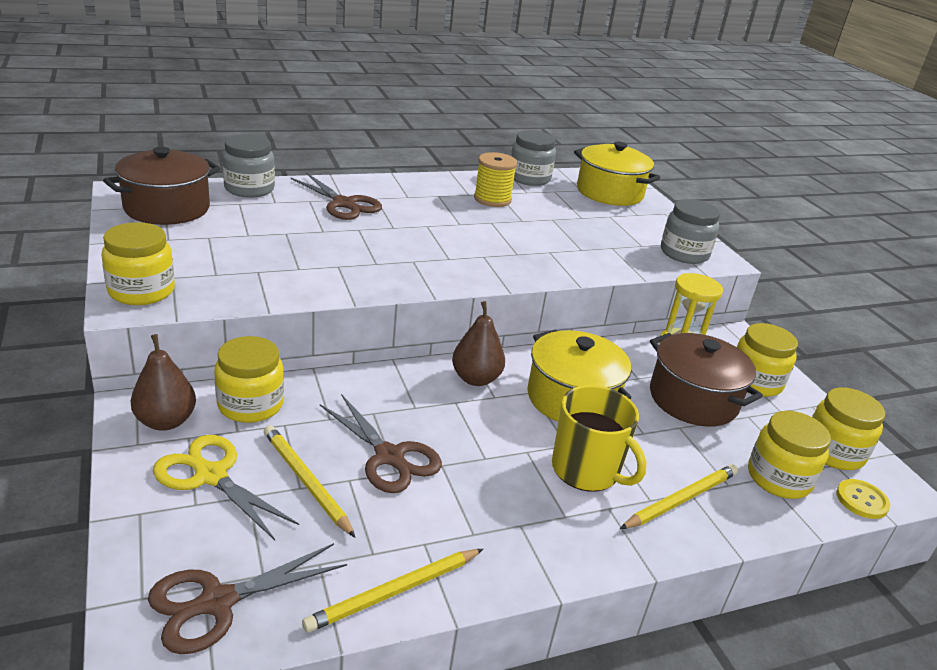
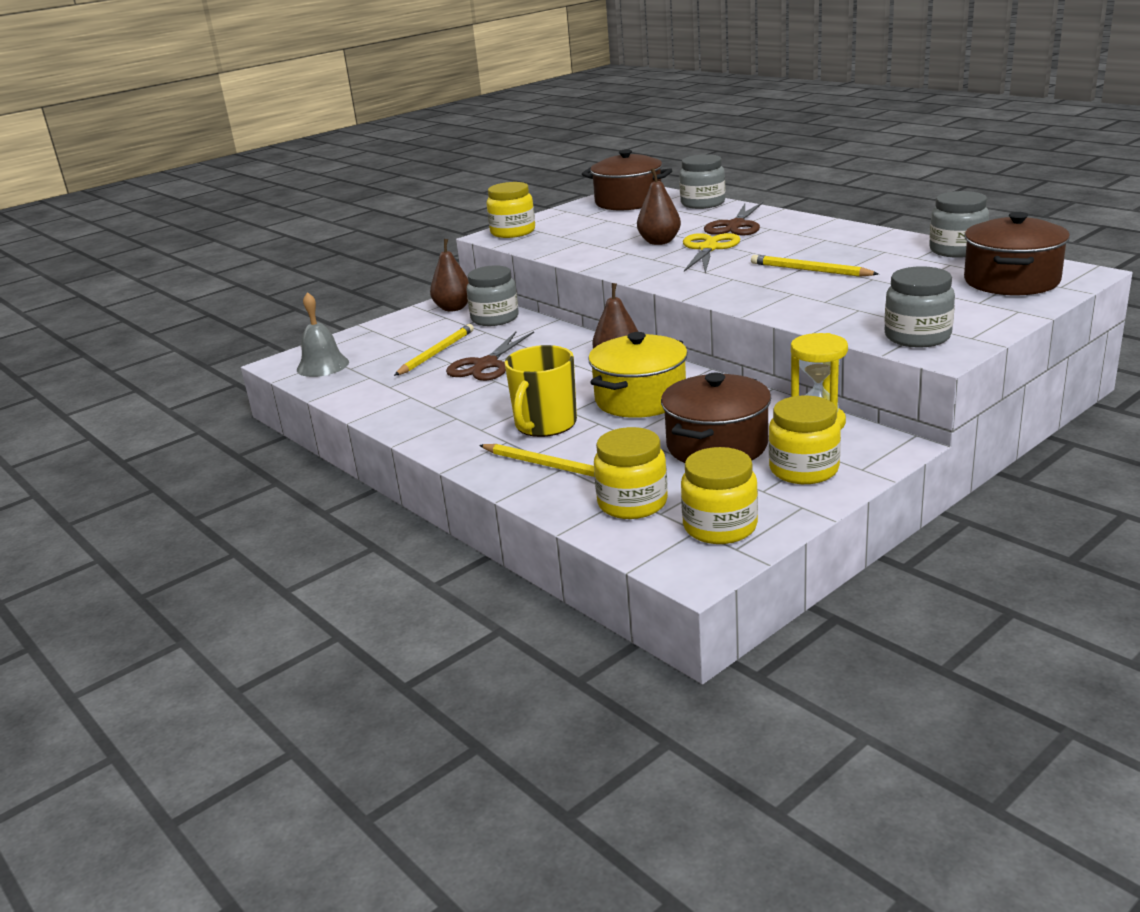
camera: 75 degrees right, 5 degrees down
(211, 476) = (417, 332): yellow scissors -> yellow scissors (708, 248)
(218, 602) = (322, 366): brown scissors -> grey bell
(250, 404) = (495, 318): yellow jar -> grey jar
(331, 243) = (659, 242): none -> brown pear
(395, 592) = (362, 400): yellow pencil -> yellow pencil (810, 270)
(492, 199) = (864, 253): yellow spool -> none
(609, 193) = (1011, 281): yellow pot -> brown pot
(861, 500) = (646, 549): yellow button -> none

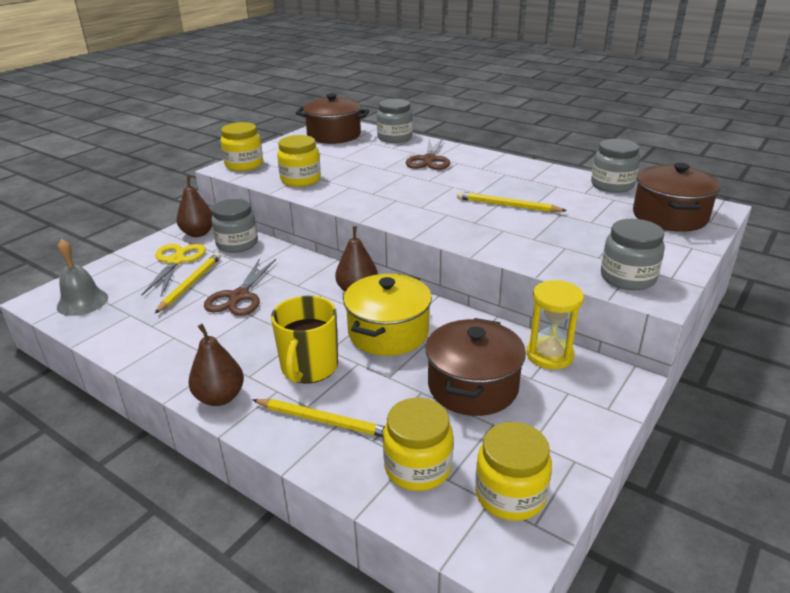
camera: 15 degrees left, 5 degrees up
(659, 242) = (372, 176): brown pear -> brown pear (220, 397)
(708, 248) = (415, 183): yellow scissors -> yellow scissors (176, 261)
(804, 470) = (559, 412): yellow jar -> yellow jar (300, 180)

